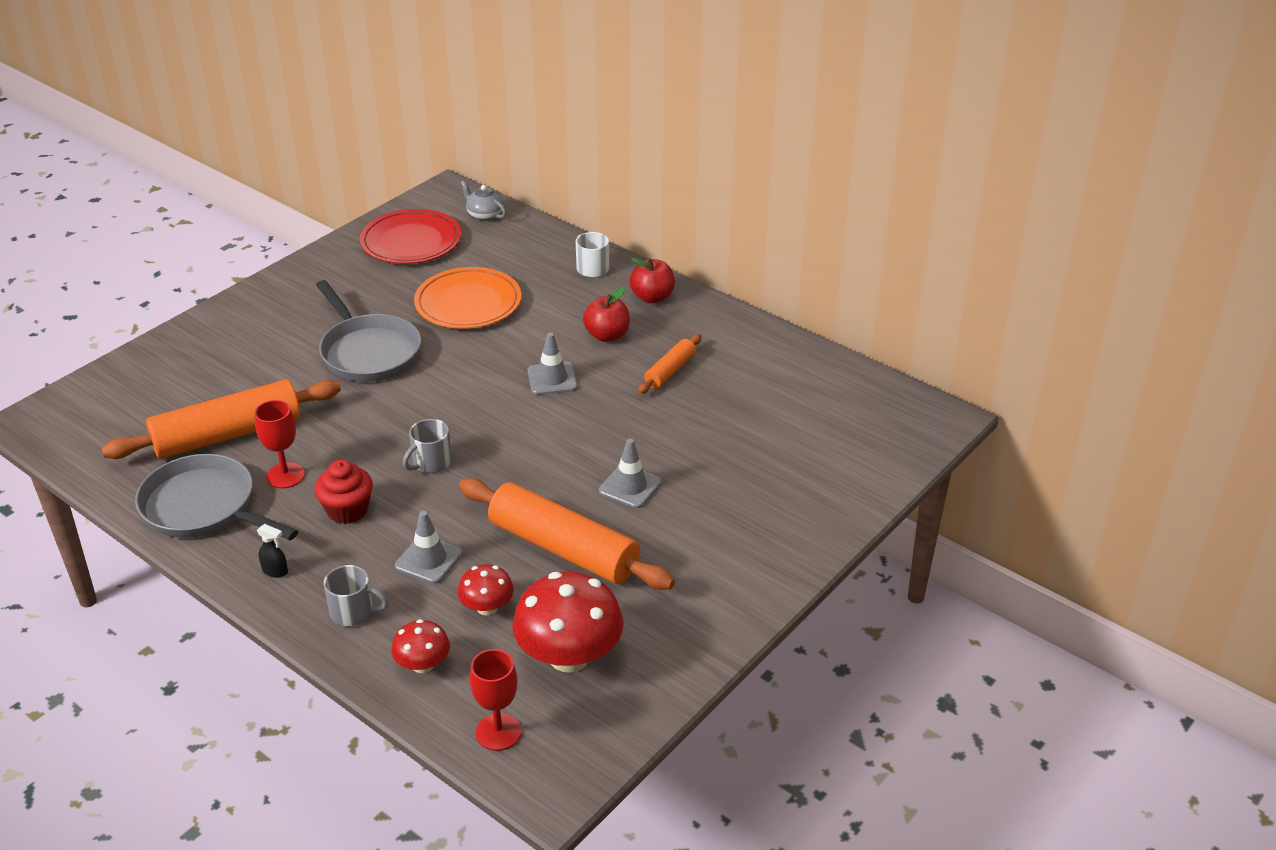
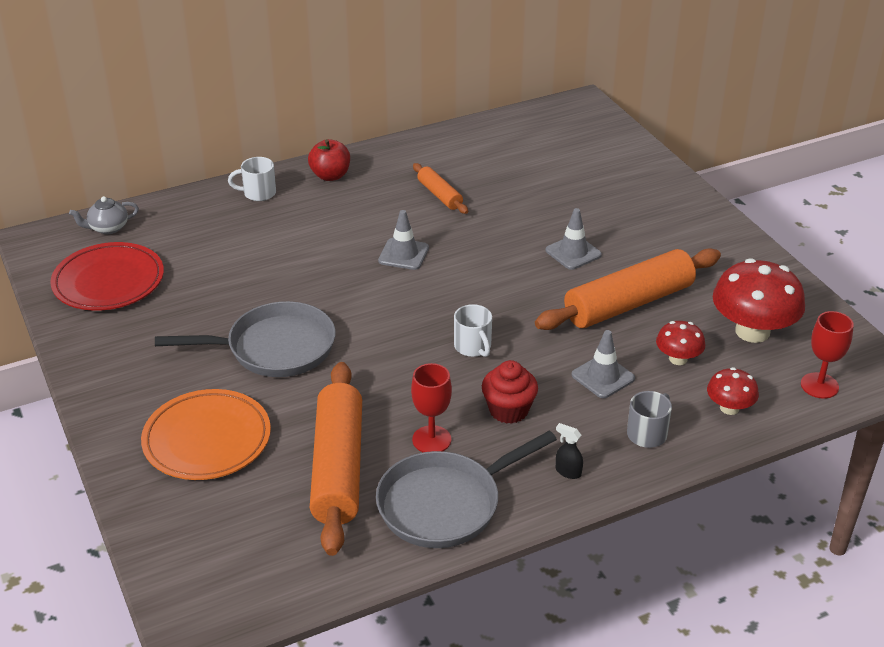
camera: 65 degrees left, 0 degrees up
(275, 571) = (568, 471): black spray bottle -> black spray bottle turned 105 degrees counterclockwise
(431, 463) = (473, 347): grey mug -> white mug
(468, 303) = (249, 272): orange plate -> orange plate (207, 440)
(607, 335) = (365, 211): red apple -> none

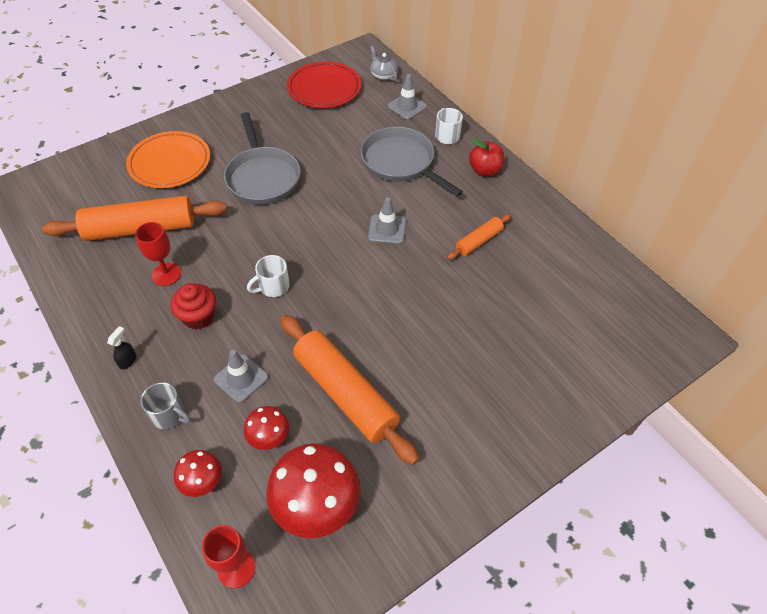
camera: 80 degrees right, 15 degrees up
(446, 504) = (101, 290): grey pan -> grey pan (401, 163)
(573, 253) = (415, 345): grey traffic cone -> grey traffic cone (407, 106)

